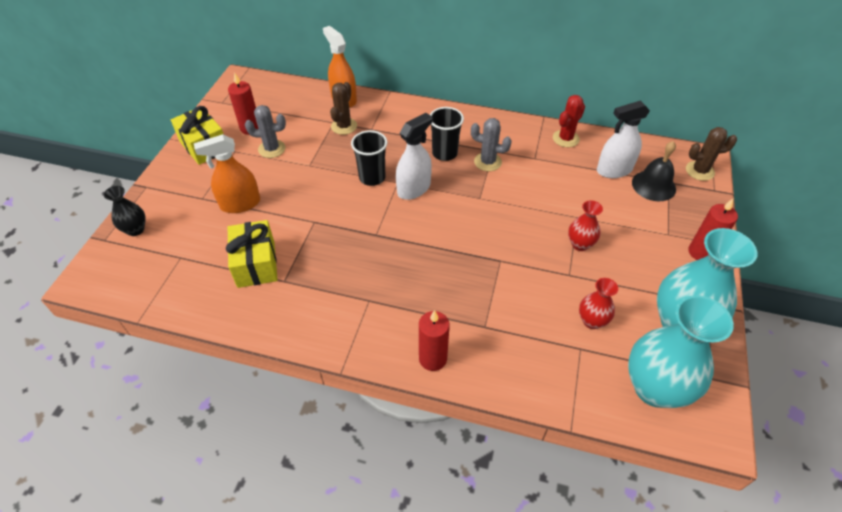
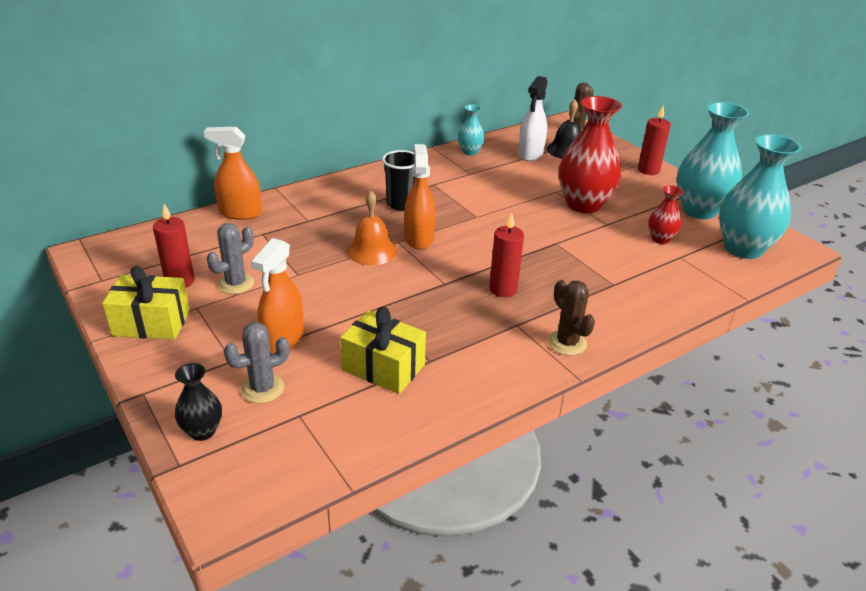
camera: 50 degrees left, 15 degrees down
(344, 126) = (278, 231): brown cactus -> brown cactus (567, 343)
(372, 177) = (372, 250): black cup -> orange bell
(414, 189) = (419, 238): white spray bottle -> orange spray bottle
(432, 358) = (618, 324): red candle -> red candle (503, 289)
(487, 162) = (442, 192): grey cactus -> grey cactus (262, 388)
(565, 138) = (470, 152): red cactus -> turquoise vase
(580, 244) = (583, 204): red vase -> red vase, size x2.03

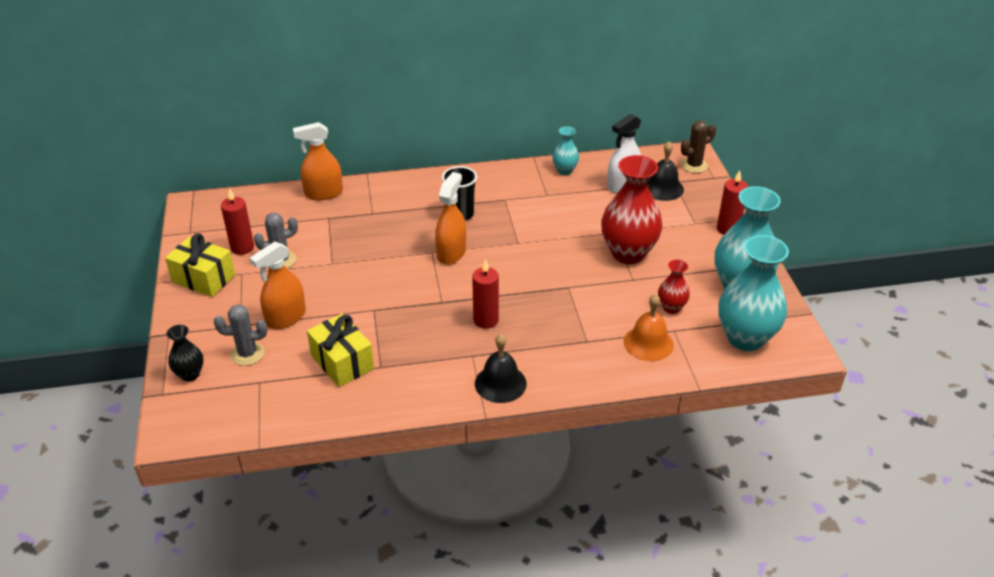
camera: 25 degrees right, 5 degrees up
(240, 213) = (323, 193): orange spray bottle -> orange spray bottle turned 45 degrees counterclockwise
(372, 250) = (404, 255): orange bell -> orange bell (648, 343)
(567, 343) = (500, 383): brown cactus -> black bell

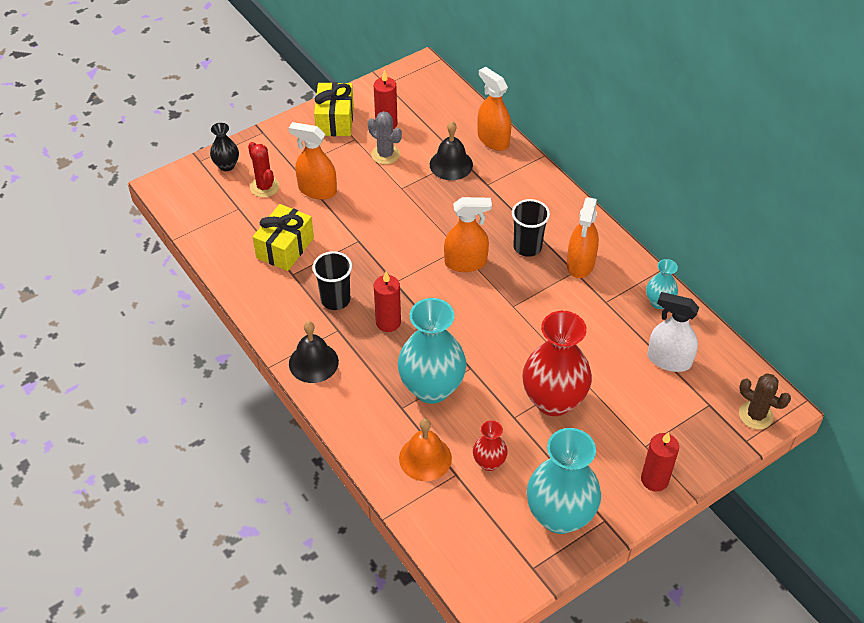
camera: 65 degrees right, 10 degrees up
(247, 354) = (264, 187): grey cactus -> red cactus
(434, 346) = (335, 299): none -> black cup
(499, 194) = (580, 264): none -> orange spray bottle
(662, 188) = (689, 398): black bell -> black bell (451, 164)
(745, 338) = (478, 540): turquoise vase -> turquoise vase (432, 388)

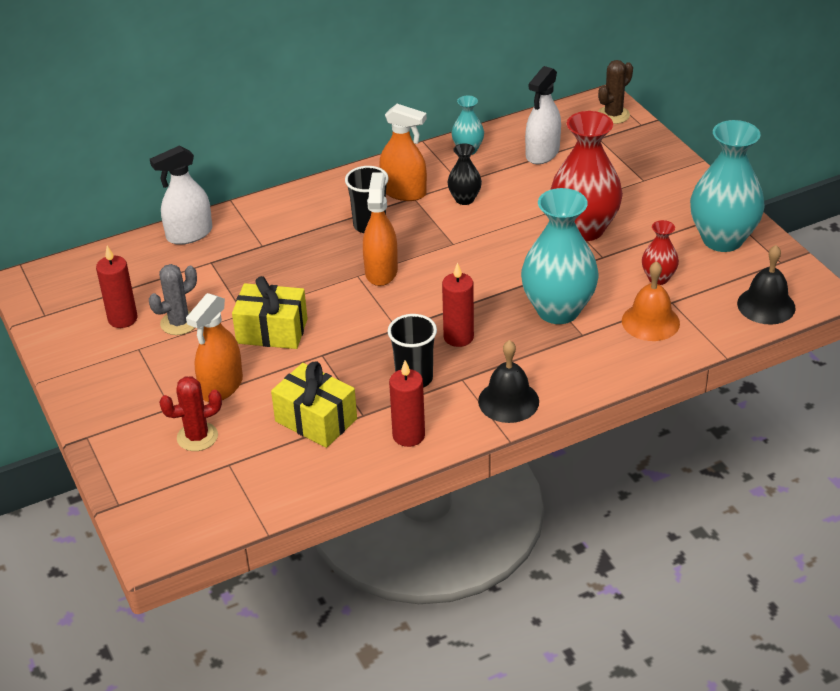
camera: 80 degrees left, 10 degrees down
(226, 165) = (140, 475): black vase -> black vase (464, 199)
(335, 120) = (94, 365): yellow gift -> yellow gift (272, 331)
(451, 164) = (218, 270): black bell -> black bell (766, 305)
(493, 140) = (189, 234): orange spray bottle -> white spray bottle
(654, 479) = (682, 179): red candle -> red candle (408, 435)

